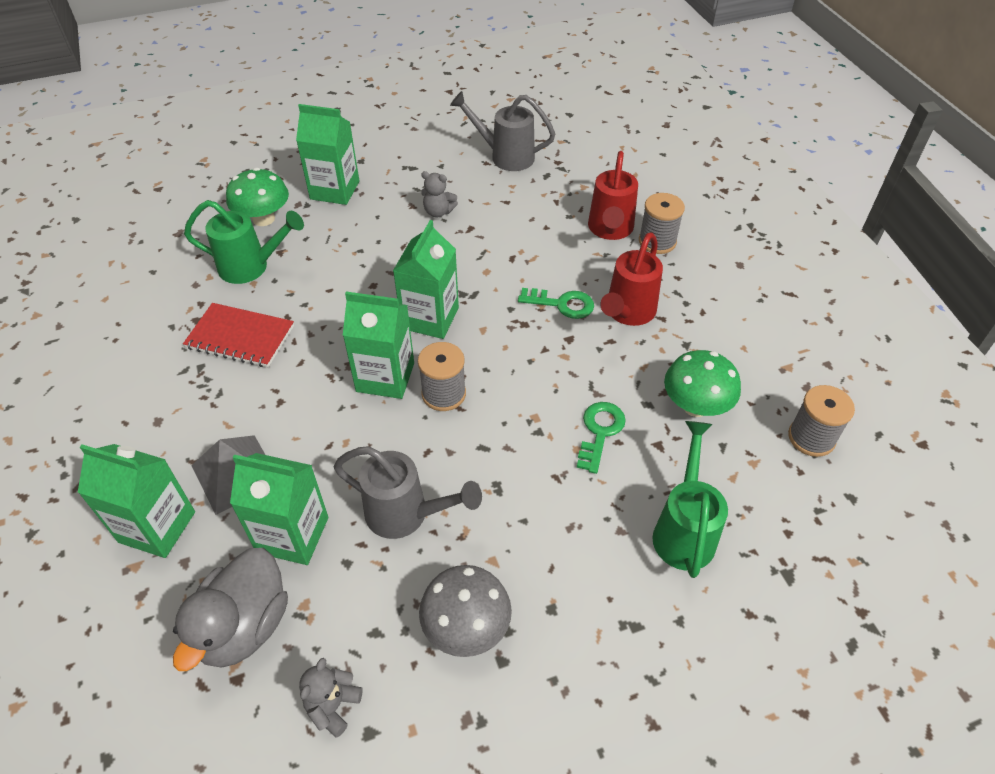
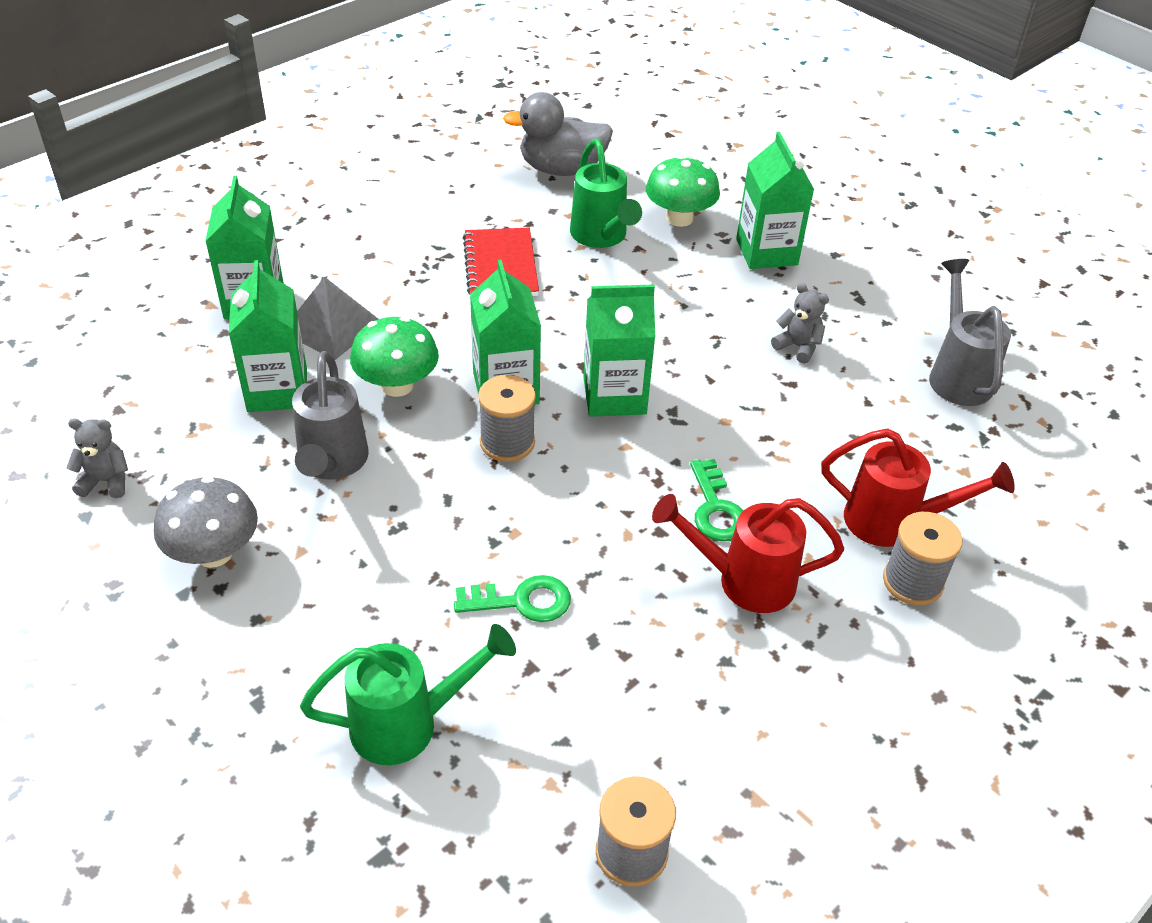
camera: 65 degrees right, 5 degrees down
(244, 626) = (170, 394): grey duck -> grey duck (561, 169)
(438, 212) = (798, 347): grey teddy bear -> grey teddy bear turned 135 degrees clockwise
(610, 230) = (894, 522): red watering can -> red watering can turned 150 degrees counterclockwise
(695, 406) = (618, 695): green mushroom -> green mushroom (397, 385)

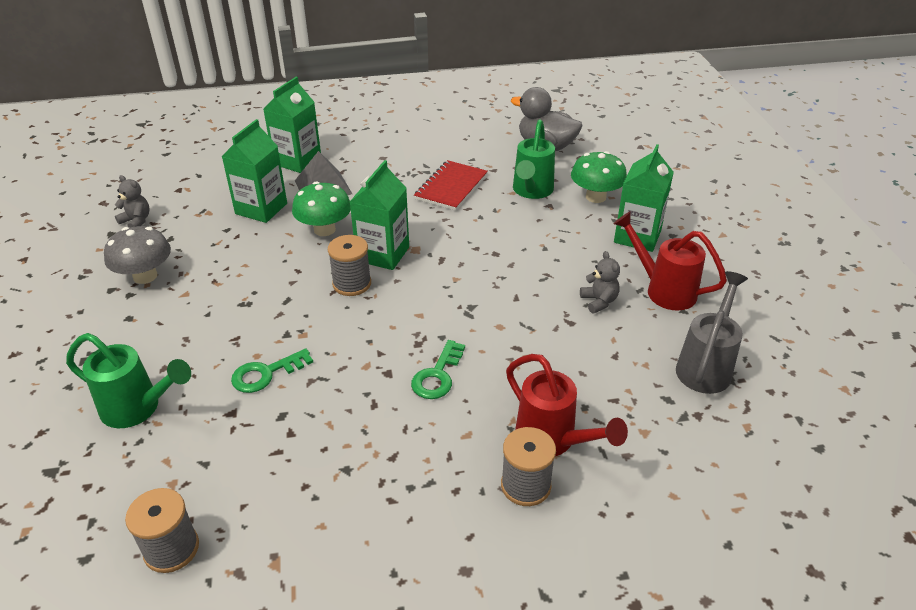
camera: 35 degrees right, 5 degrees down
(331, 464) = (247, 256): grey watering can -> none
(521, 601) = (266, 374): green key -> green key turned 120 degrees clockwise
(614, 396) = (443, 283): green carton -> none
(743, 581) = (408, 427): red watering can -> red watering can (663, 290)

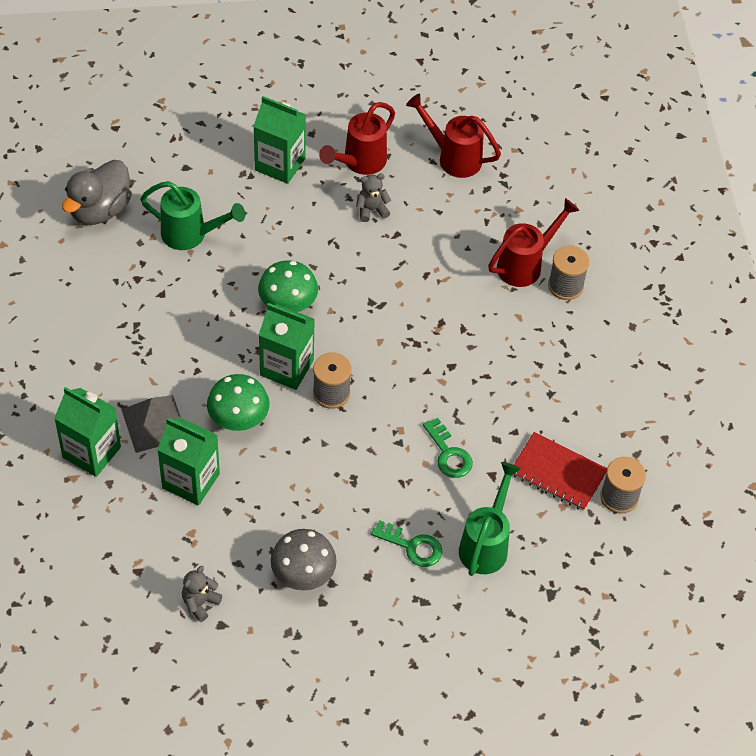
camera: 90 degrees left, 15 degrees up
(437, 375) = (456, 331): green key -> green key (412, 546)
(451, 187) = (172, 304): red notebook -> red notebook (558, 473)
(595, 197) = (209, 183): green mushroom -> green mushroom (288, 304)
(706, 366) = (453, 157): grey watering can -> red watering can

